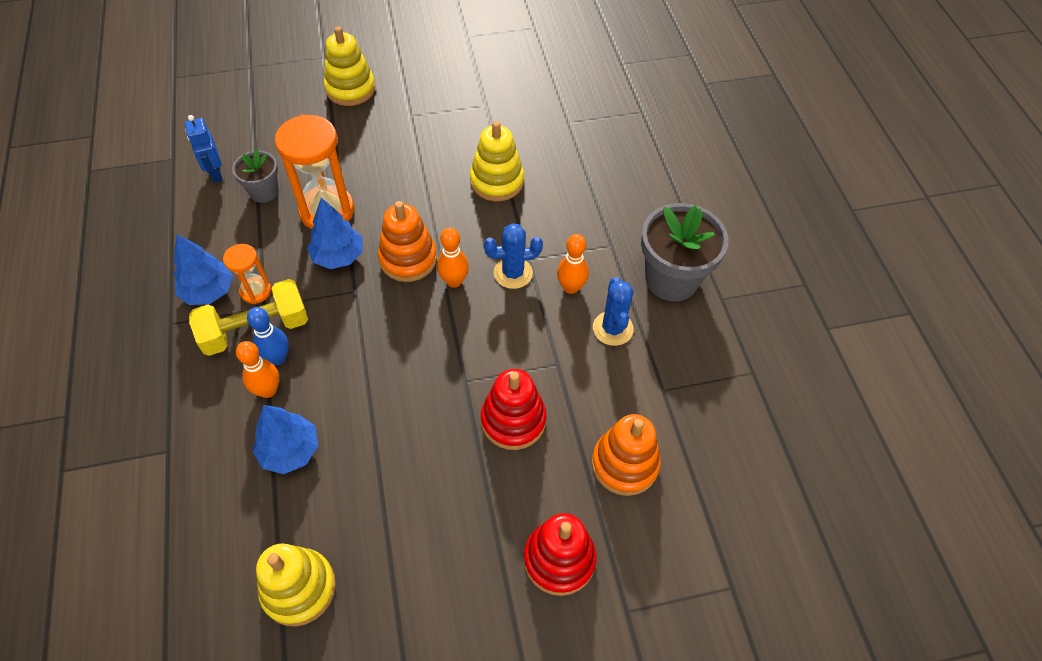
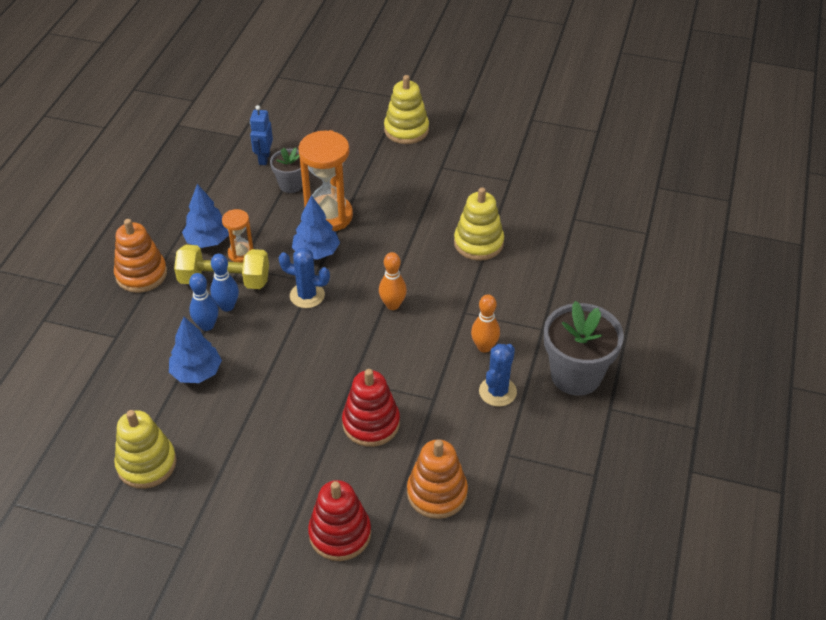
camera: 30 degrees right, 10 degrees down
(268, 390) = (207, 325): orange bowling pin -> blue bowling pin
(408, 259) = (368, 274): orange stacking toy -> orange stacking toy (141, 274)
(513, 273) = (444, 317): blue cactus -> blue cactus (307, 295)

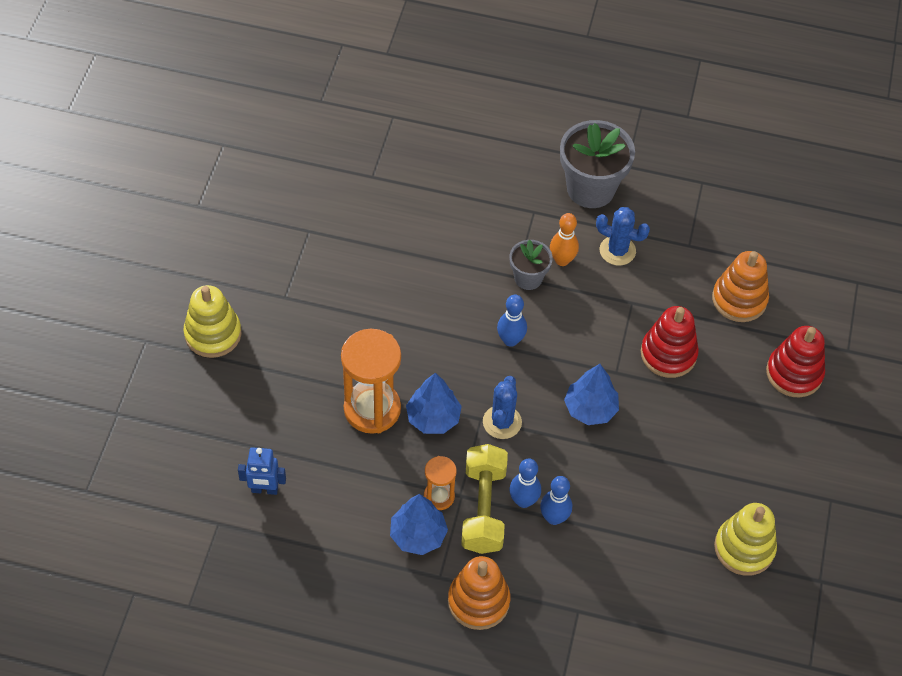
camera: 95 degrees left, 10 degrees up
(196, 372) = (621, 518): blue tree -> blue tree (590, 409)
(291, 184) = (315, 454): grey flower pot -> grey flower pot (528, 278)
(393, 305) = (510, 340): orange bowling pin -> blue bowling pin
(478, 243) = (413, 262): yellow stacking toy -> none

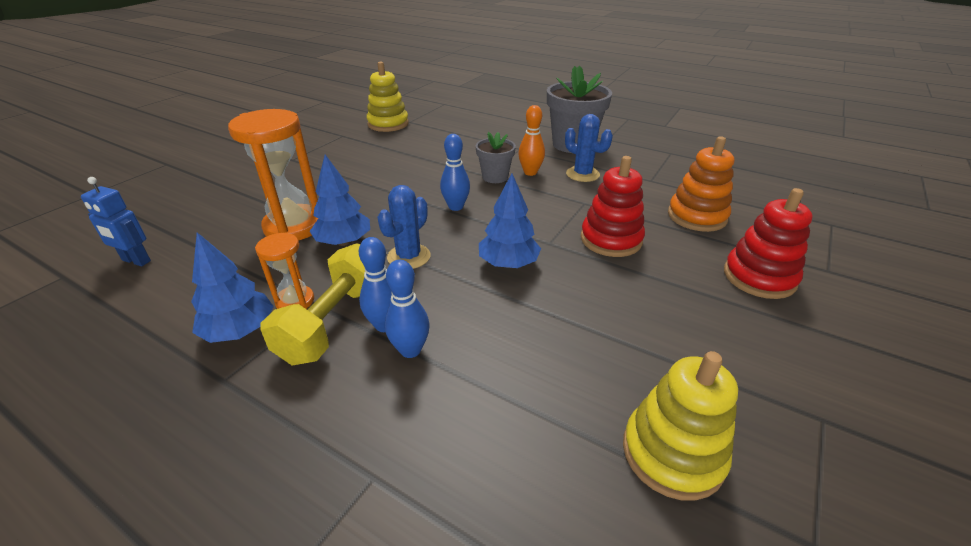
camera: 20 degrees right, 20 degrees down
(213, 334) = (217, 168): yellow stacking toy -> yellow stacking toy (388, 124)
(478, 601) = (244, 423): orange stacking toy -> none

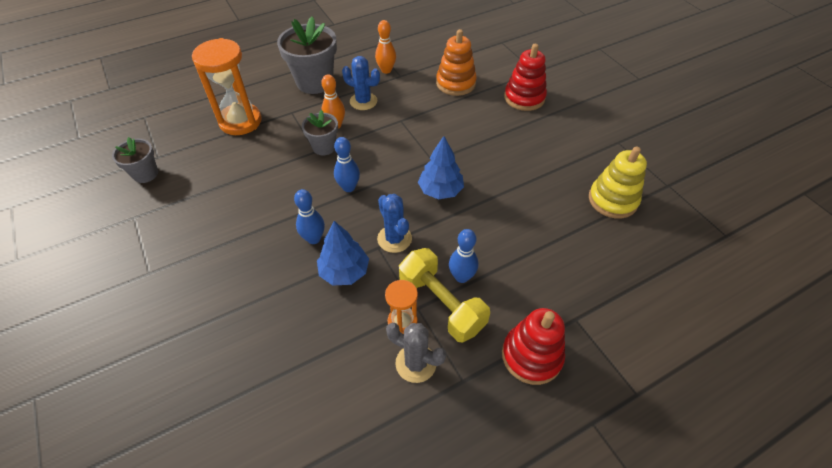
camera: 60 degrees left, 15 degrees up
(136, 261) = (255, 436): blue robot -> none
(240, 331) = (416, 363): blue tree -> grey cactus
(294, 226) = (292, 300): orange hourglass -> orange hourglass (240, 121)
(388, 124) = (145, 174): yellow stacking toy -> grey flower pot
(410, 350) = (492, 271): blue bowling pin -> blue bowling pin (314, 239)
(582, 174) = (363, 101): blue cactus -> blue cactus turned 45 degrees clockwise
(611, 239) = (450, 132): red stacking toy -> red stacking toy (531, 356)
(646, 170) = (386, 70): none -> orange bowling pin

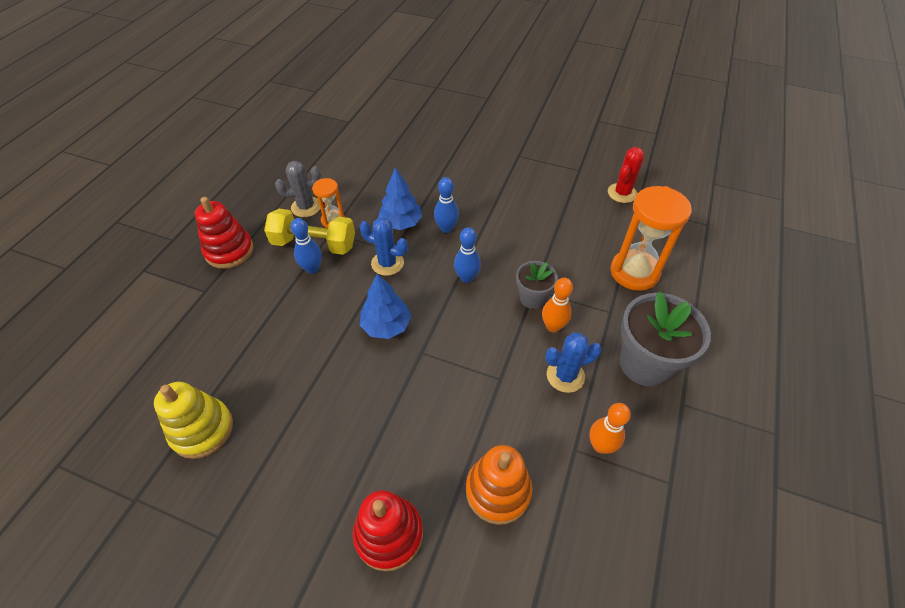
camera: 140 degrees right, 0 degrees up
(145, 174) = (622, 193): grey flower pot -> red cactus

